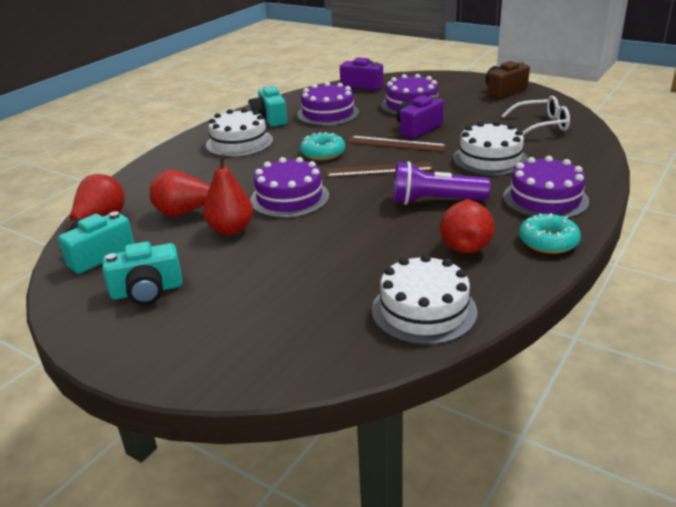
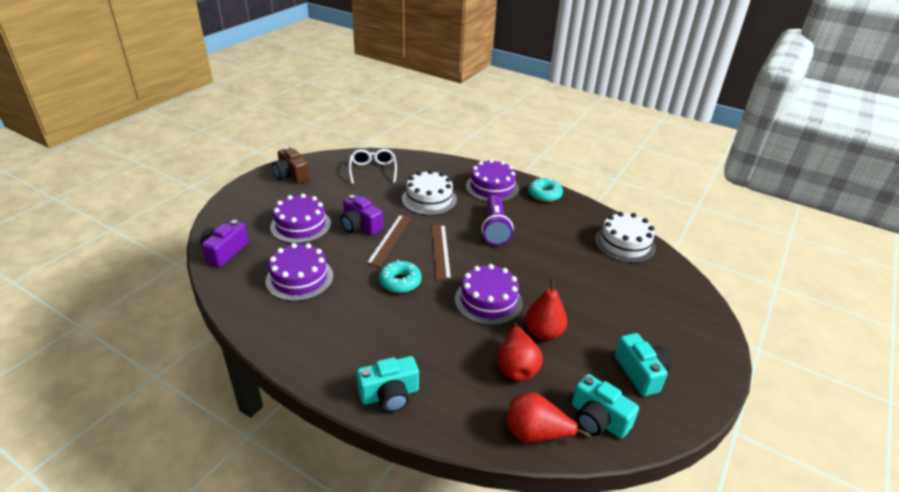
camera: 95 degrees left, 5 degrees up
(239, 142) = (358, 343): white cake -> none
(269, 119) = (296, 322): turquoise camera -> turquoise camera (389, 395)
(466, 244) = (551, 222): red pear -> none

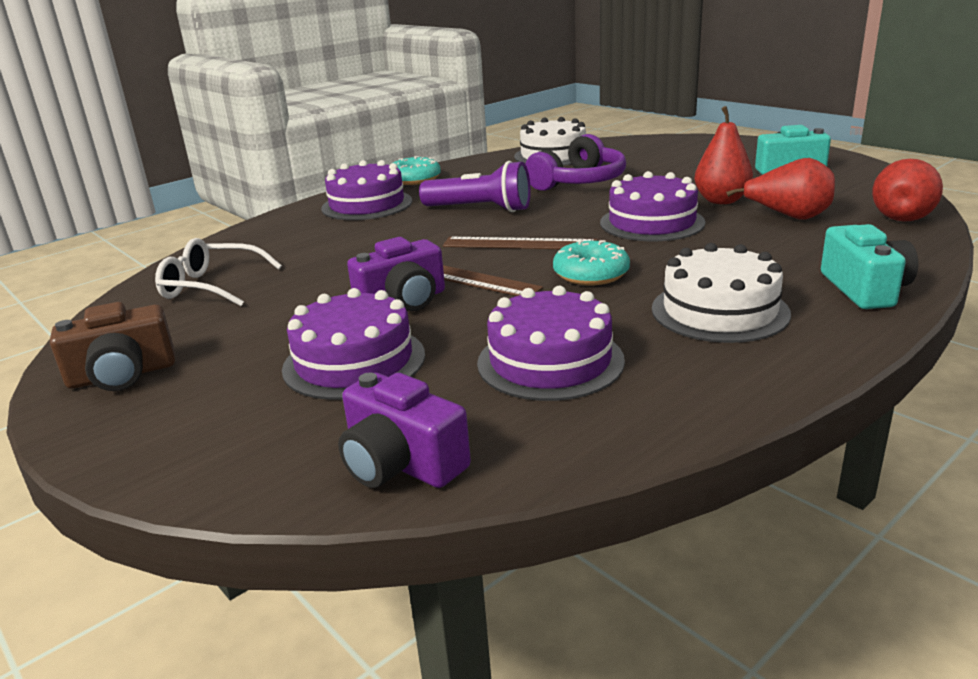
camera: 70 degrees left, 10 degrees down
(429, 199) = (362, 245): white cake -> white cake (719, 311)
(563, 262) = (579, 182): none -> purple headphones
(598, 419) = (866, 190): turquoise camera -> none

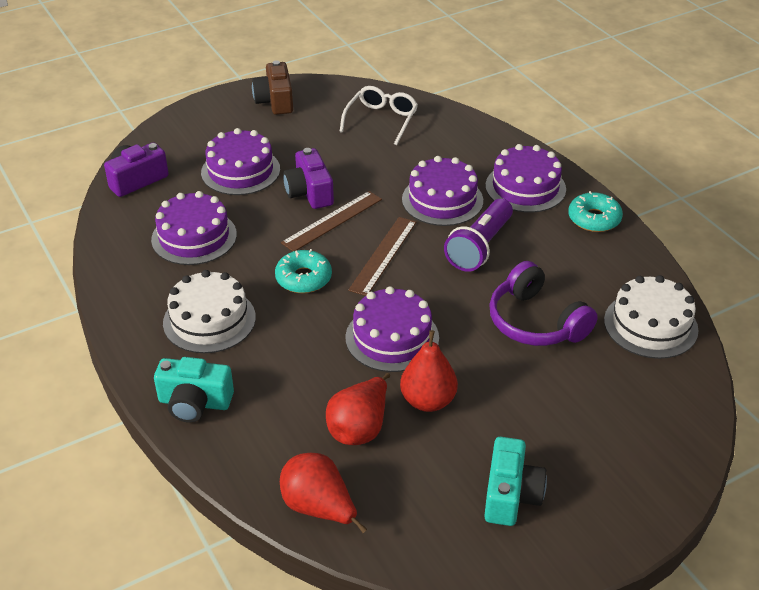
camera: 100 degrees right, 15 degrees up
(400, 233) = (442, 200): none -> purple cake

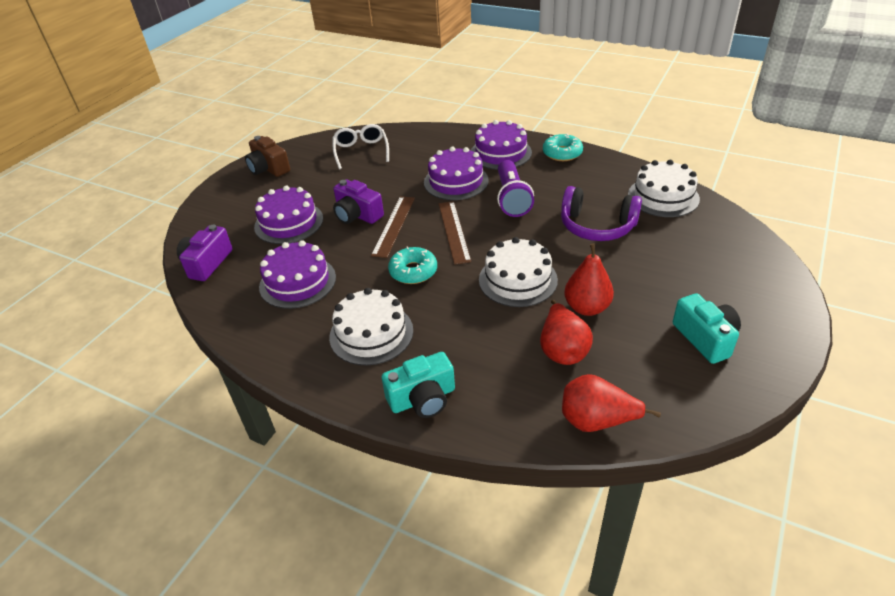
camera: 30 degrees left, 0 degrees up
(392, 337) = (518, 280): purple cake -> white cake

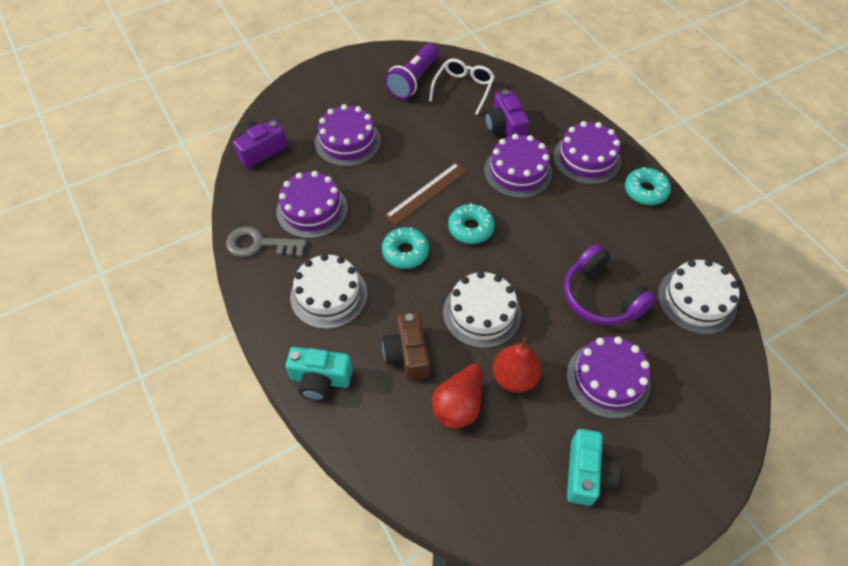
camera: 30 degrees right, 15 degrees up
(267, 330) = (259, 244): none -> grey key
(269, 168) = (373, 69): brown camera -> brown camera (407, 354)
(357, 215) = (406, 164): purple camera -> purple camera (505, 127)
(453, 231) = (470, 228): brown ruler -> turquoise donut
(511, 198) = (551, 220): purple flashlight -> purple flashlight (413, 80)
(596, 421) = (428, 486): red pear -> none
(655, 272) = (608, 379): none -> purple cake

